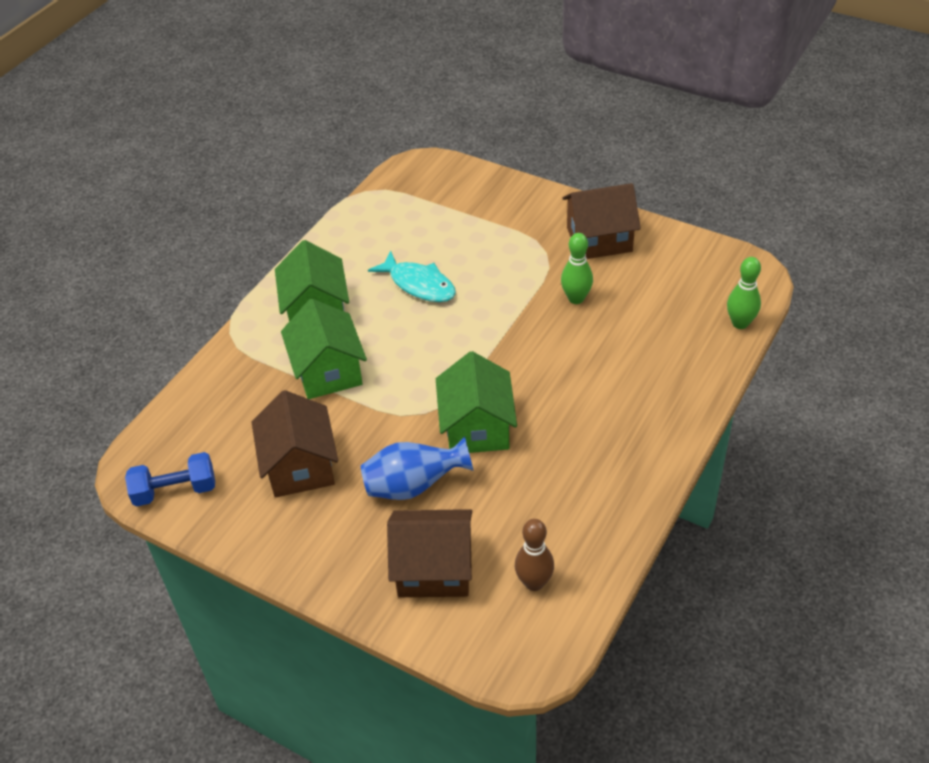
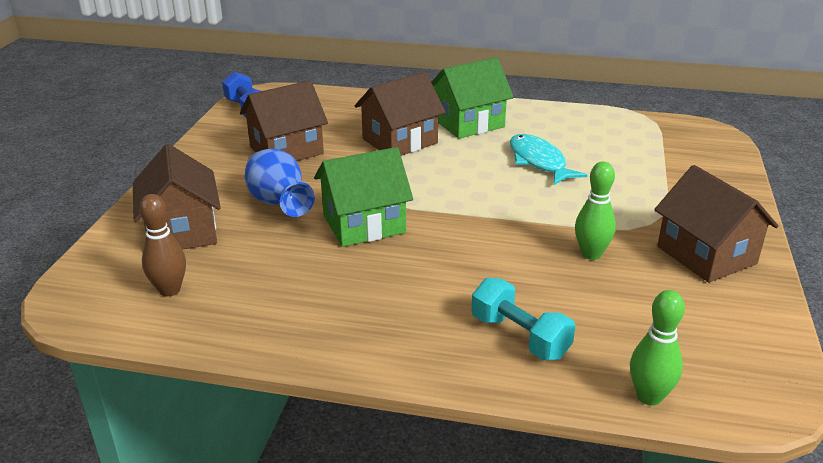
camera: 70 degrees right, 15 degrees down
(328, 371) = (400, 141): green house -> brown house
(419, 284) = (539, 161): turquoise fish -> turquoise fish turned 135 degrees clockwise
(664, 367) = (519, 337): none -> turquoise dumbbell

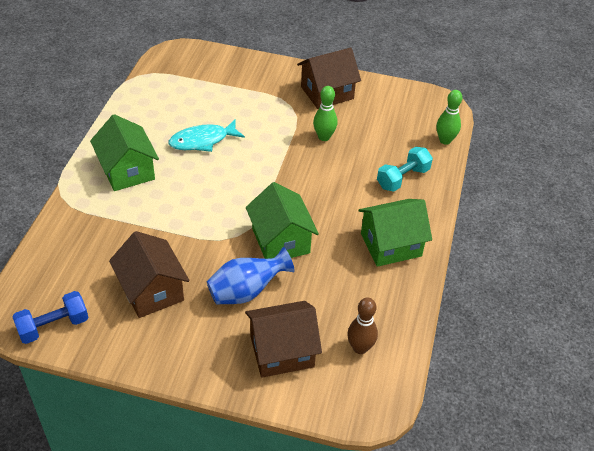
camera: 90 degrees left, 15 degrees up
(360, 320) = (391, 245): none -> green house
(400, 141) = (151, 215): brown house -> none

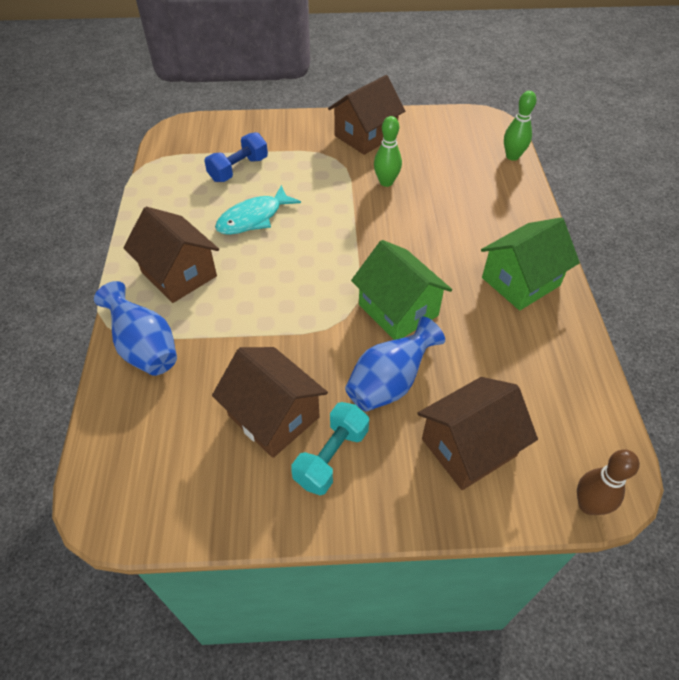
camera: 15 degrees left, 5 degrees up
(53, 326) = (164, 504): blue dumbbell -> blue dumbbell (238, 169)
(81, 219) = (145, 348): none -> blue vase
(127, 170) = (179, 274): green house -> brown house
(360, 348) = (555, 414): brown bowling pin -> brown bowling pin (588, 505)
(403, 178) = (492, 205): turquoise dumbbell -> turquoise dumbbell (331, 457)

